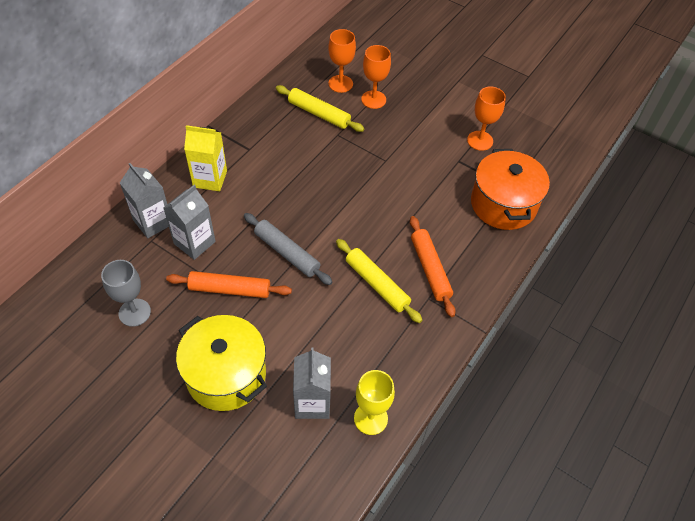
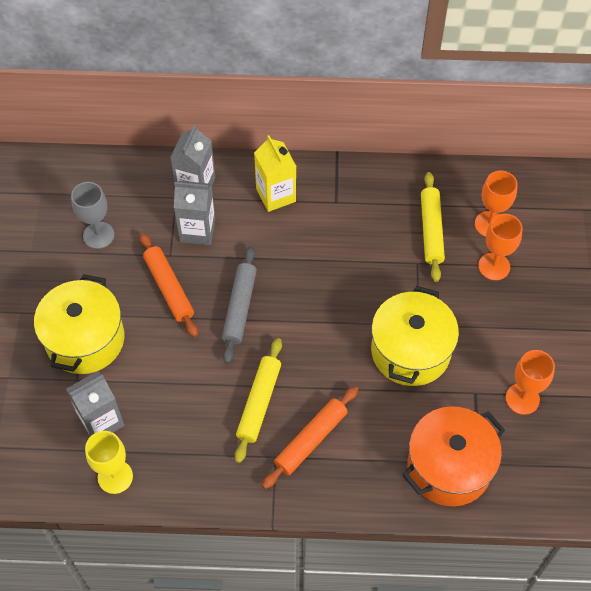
camera: 60 degrees right, 5 degrees up
(402, 176) = (410, 351): none -> yellow pot

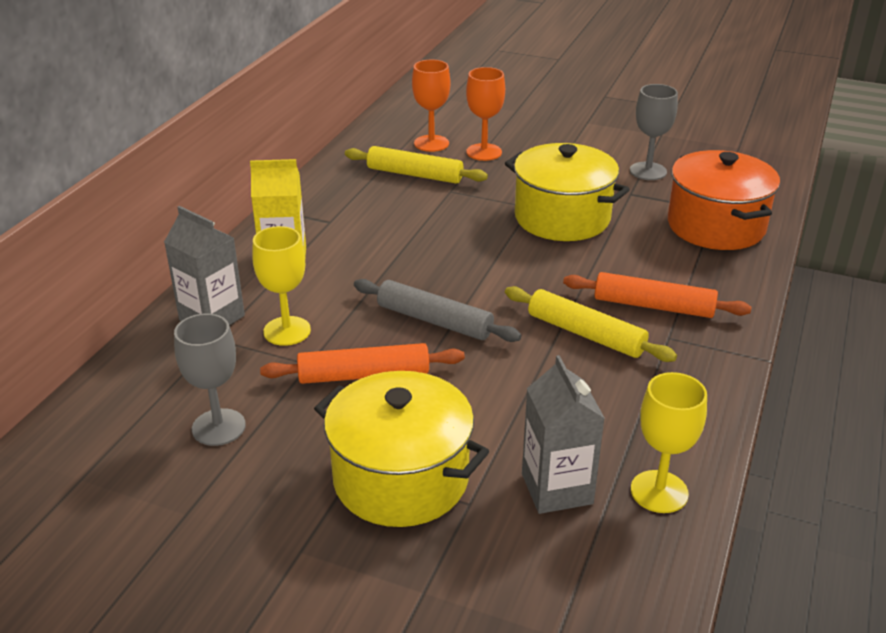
camera: 70 degrees left, 25 degrees down
(197, 230) = (287, 331): grey carton -> yellow goblet
(310, 440) = (653, 306): orange rolling pin -> orange rolling pin turned 45 degrees counterclockwise
(522, 399) = (648, 171): orange goblet -> grey goblet

